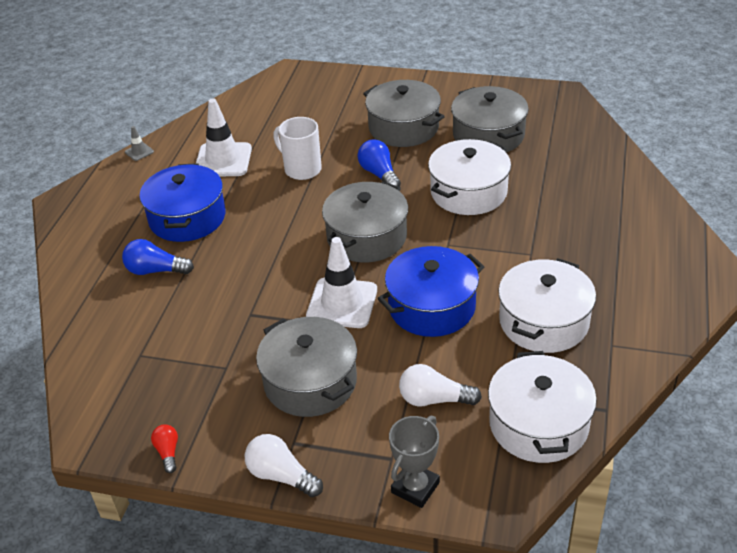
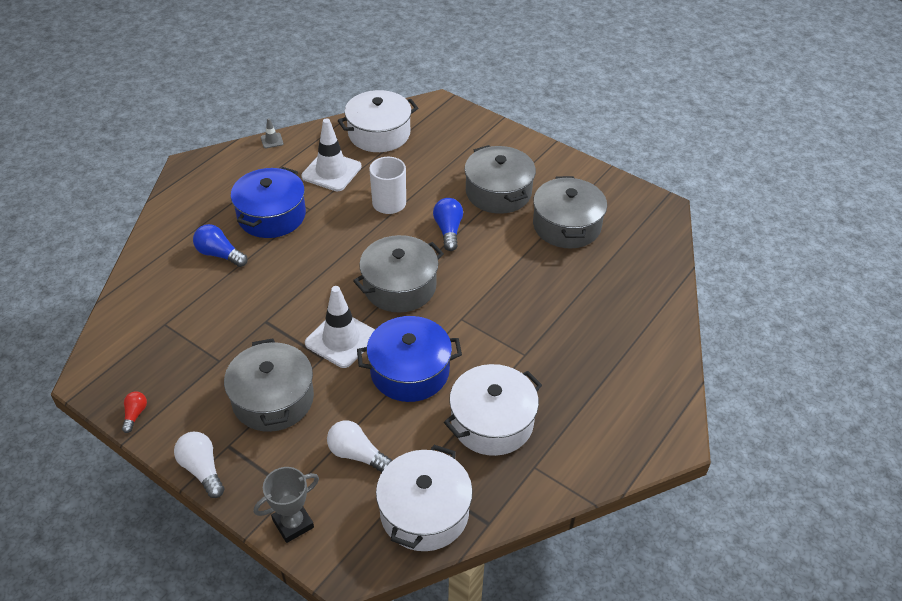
camera: 20 degrees right, 5 degrees up
(468, 192) = (512, 275): white pot -> white pot (379, 133)

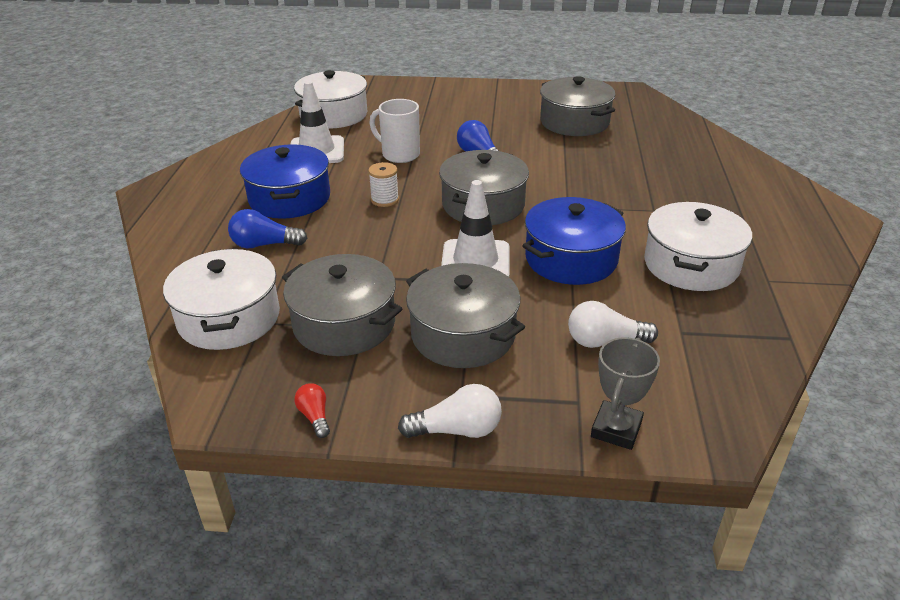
camera: 30 degrees left, 10 degrees down
(202, 469) = (457, 430): white light bulb -> white light bulb turned 150 degrees clockwise
(272, 140) = (227, 148): grey traffic cone -> none
(334, 247) = (385, 200): none -> white spool
(424, 512) = (726, 356): white pot -> white pot (229, 318)
(498, 192) = (491, 120): grey pot -> grey pot (344, 324)

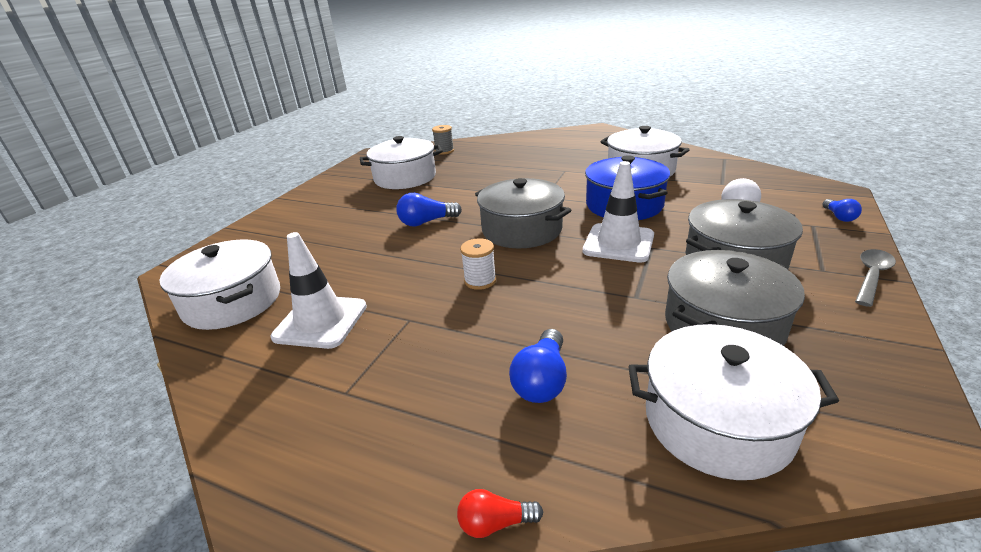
camera: 70 degrees left, 5 degrees down
(289, 198) = (432, 352): blue pot -> none
(315, 416) = (891, 355): red light bulb -> red light bulb (495, 523)
(399, 154) = (386, 264): white mug -> none
(457, 430) = (871, 276): white light bulb -> grey spoon
(574, 122) = (405, 177): grey pot -> white pot
(616, 429) = (839, 217): grey trophy -> blue light bulb
(665, 126) = (444, 151): none -> grey spool

